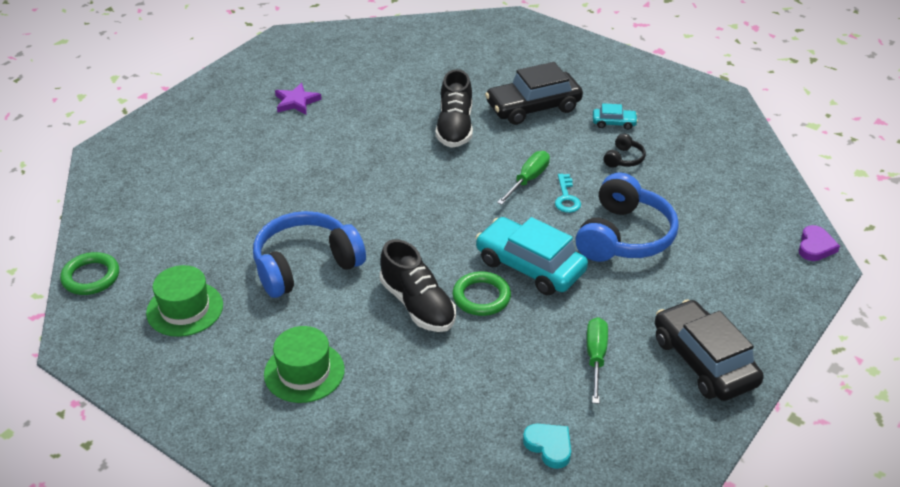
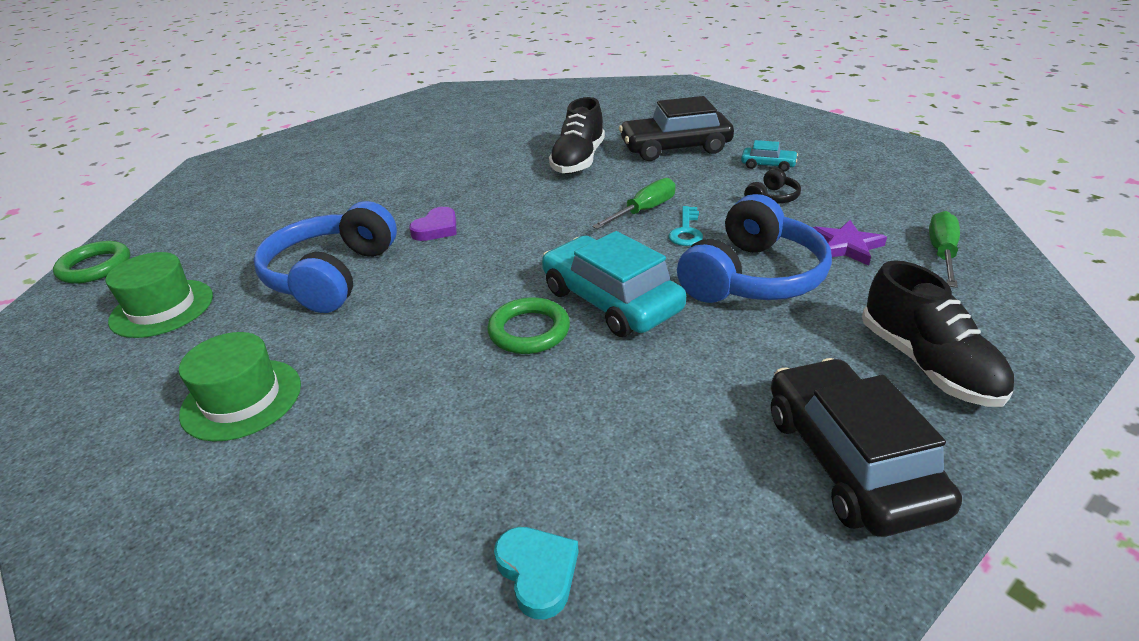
camera: 15 degrees right, 5 degrees down
(296, 102) = (424, 134): purple star -> purple star (846, 246)
(306, 265) = (332, 276): blue headphones -> blue headphones turned 60 degrees counterclockwise
(418, 305) = (440, 332): black shoe -> black shoe (927, 364)
(595, 358) = (666, 432): green screwdriver -> green screwdriver (941, 253)
(815, 247) = (1049, 313): purple heart -> purple heart (436, 229)

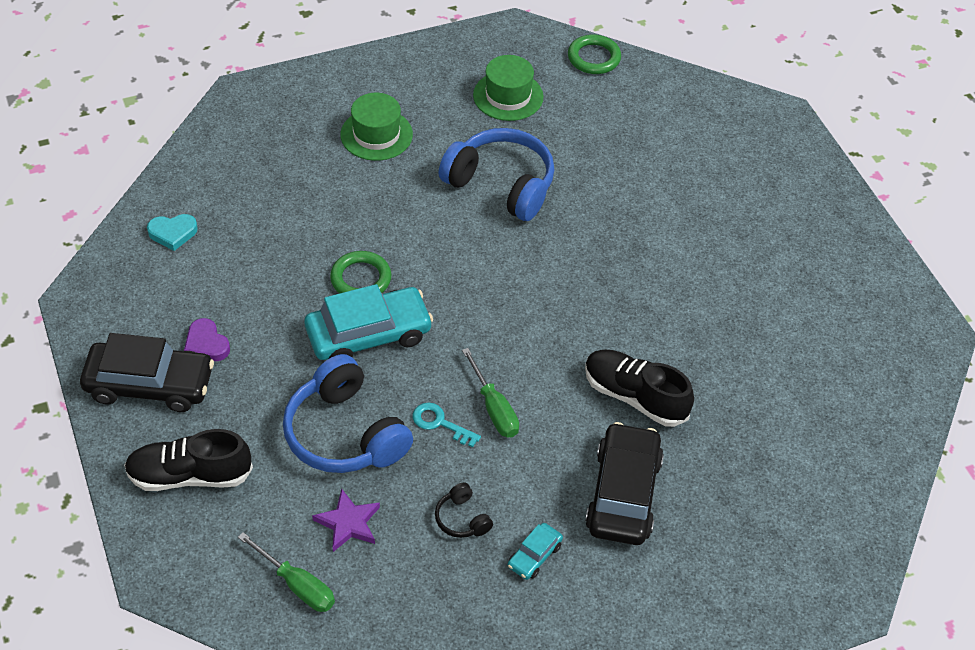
camera: 105 degrees right, 15 degrees up
(436, 229) = (543, 257): purple heart -> purple heart (206, 344)

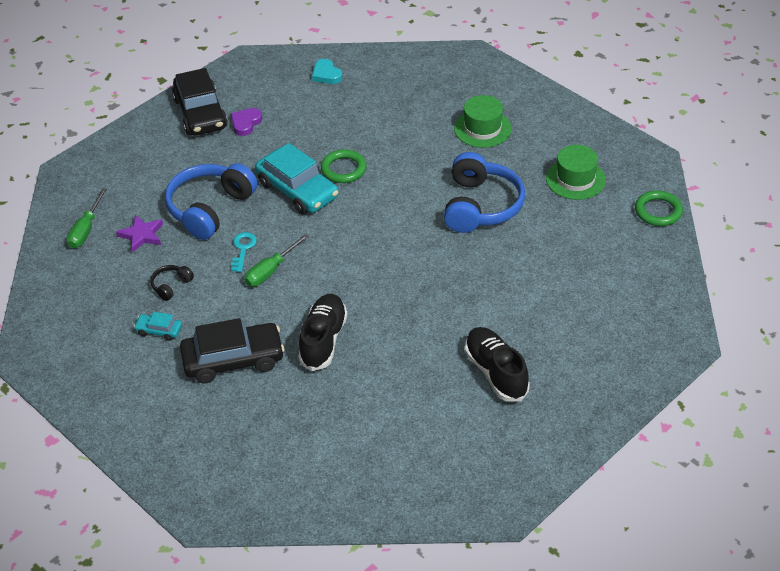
camera: 70 degrees right, 5 degrees down
(190, 476) = (142, 156): black shoe -> black shoe (496, 372)

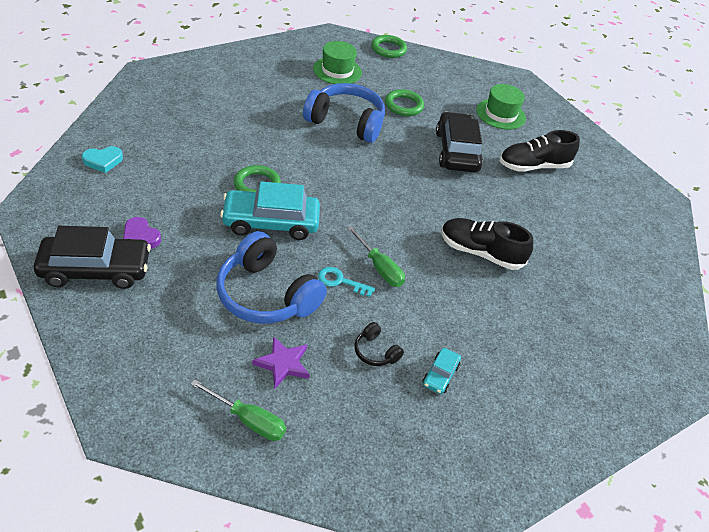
camera: 85 degrees left, 0 degrees up
(233, 360) = (493, 321): black car -> black car (456, 151)
(297, 190) = (271, 222): turquoise car -> turquoise car turned 150 degrees counterclockwise
(482, 128) = (250, 94): green hat -> green hat (500, 114)
(544, 244) = (403, 105): none -> green ring

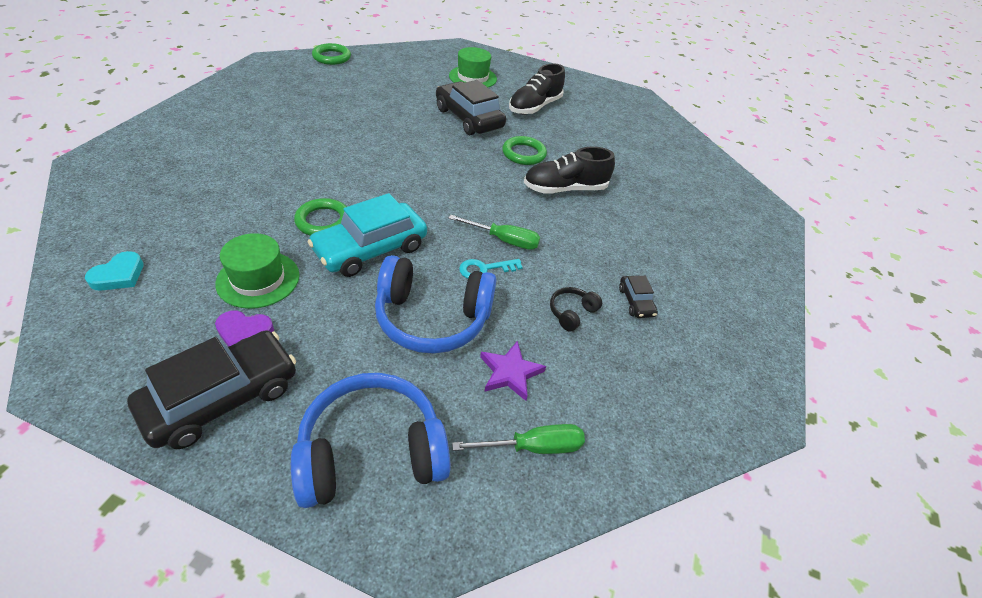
camera: 35 degrees left, 0 degrees up
(337, 71) = (302, 90): green hat -> green hat (258, 279)
(346, 122) = (354, 130): blue headphones -> blue headphones (372, 452)
(375, 351) = (572, 313): black headphones -> black headphones turned 120 degrees clockwise
(403, 105) = (390, 98): green ring -> green ring (524, 154)
(440, 375) = (636, 302): turquoise car -> black car

